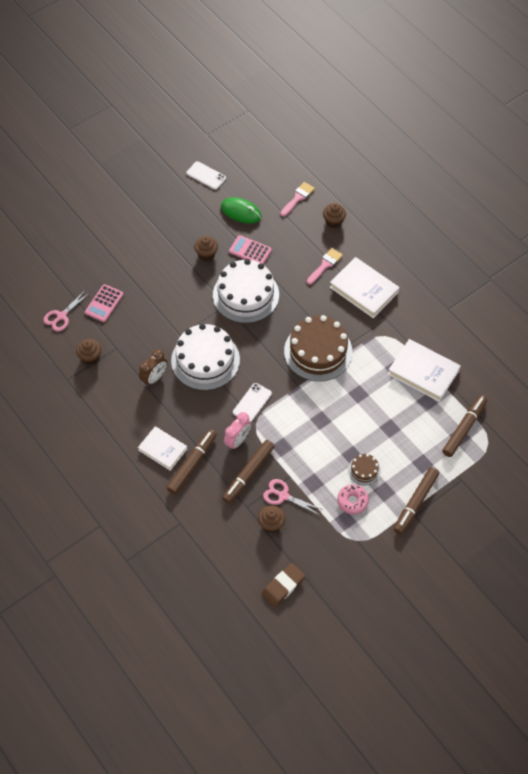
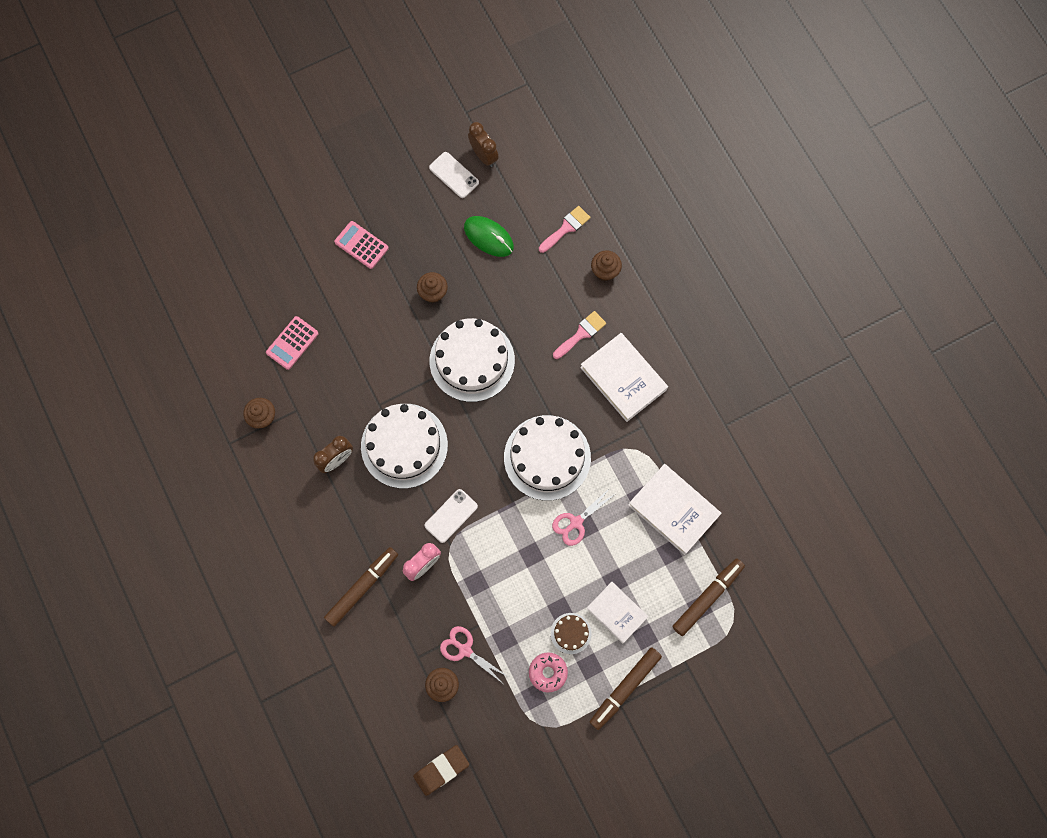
camera: 10 degrees right, 15 degrees up
(61, 316) = (237, 352): pink scissors -> pink scissors (576, 522)
(163, 449) = (330, 561): white book -> white book (617, 612)
(226, 160) = (484, 155): none -> brown clock
(248, 474) = (428, 612): brown marker -> none
(250, 251) = (489, 297): pink calculator -> pink calculator (361, 245)
(318, 351) = (547, 457): brown cake -> white cake

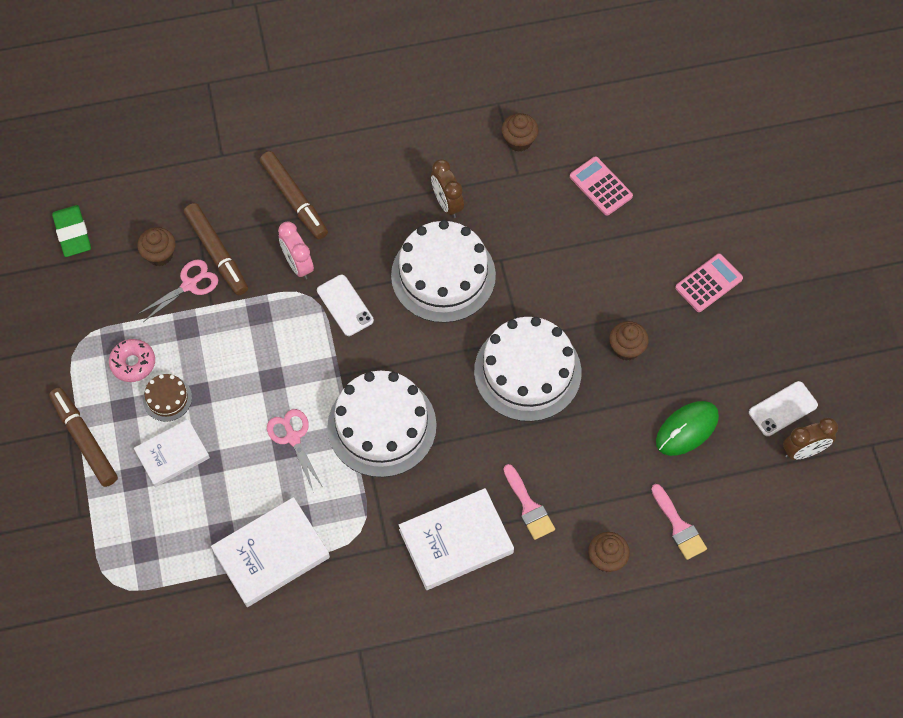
camera: 105 degrees right, 10 degrees down
(441, 770) = (72, 233): brown eraser -> green eraser
(707, 597) = (153, 563): brown marker -> brown marker (217, 253)

